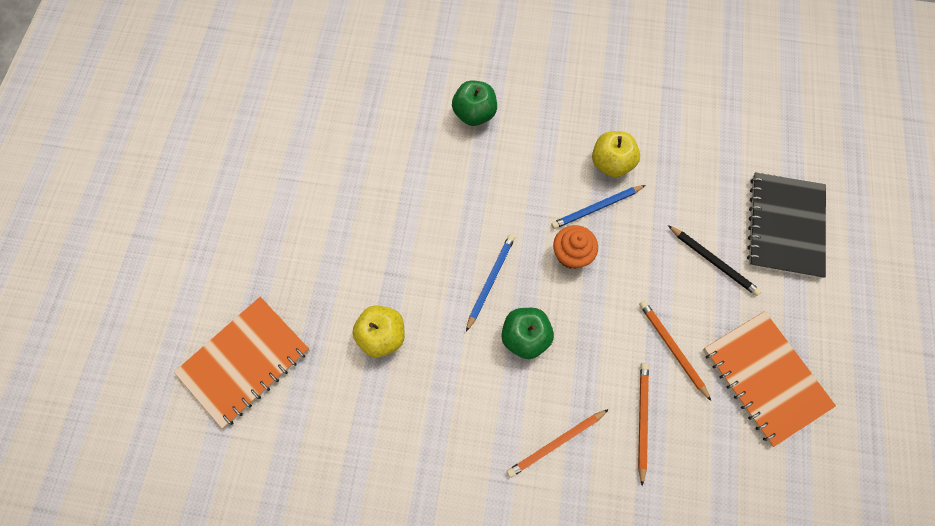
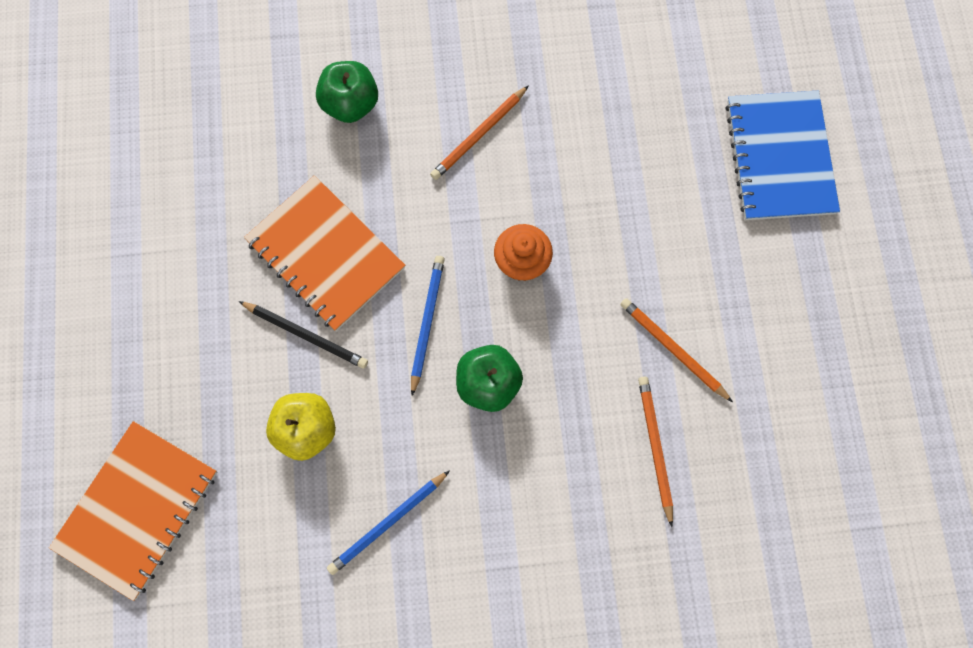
camera: 15 degrees left, 5 degrees up
(556, 443) = (557, 504): orange pencil -> orange pencil (479, 135)
(596, 208) = (539, 193): blue pencil -> blue pencil (388, 523)
(611, 163) = (545, 128): yellow apple -> none
(713, 261) = (701, 225): black pencil -> black pencil (306, 335)
(765, 377) = (791, 356): orange notebook -> orange notebook (326, 254)
(785, 226) = (780, 157): black notebook -> blue notebook

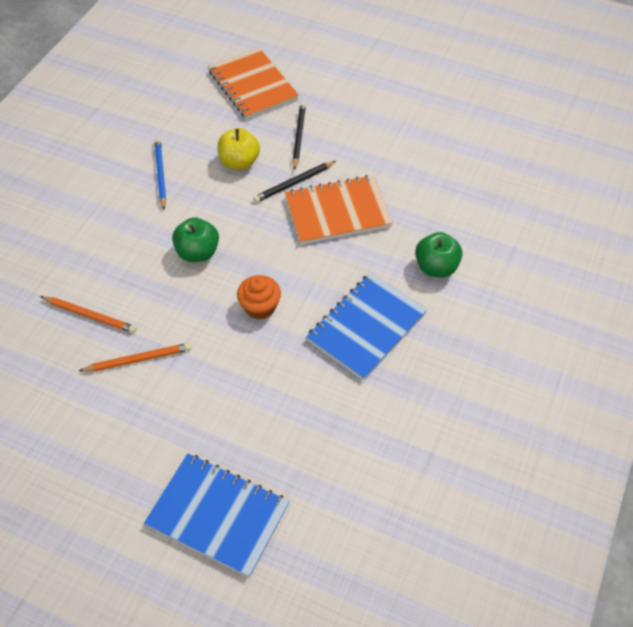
camera: 120 degrees right, 20 degrees down
(214, 379) = (298, 136): none -> black pencil
(426, 322) = (258, 240): blue pencil -> none
(479, 135) = (366, 327): orange pencil -> blue notebook

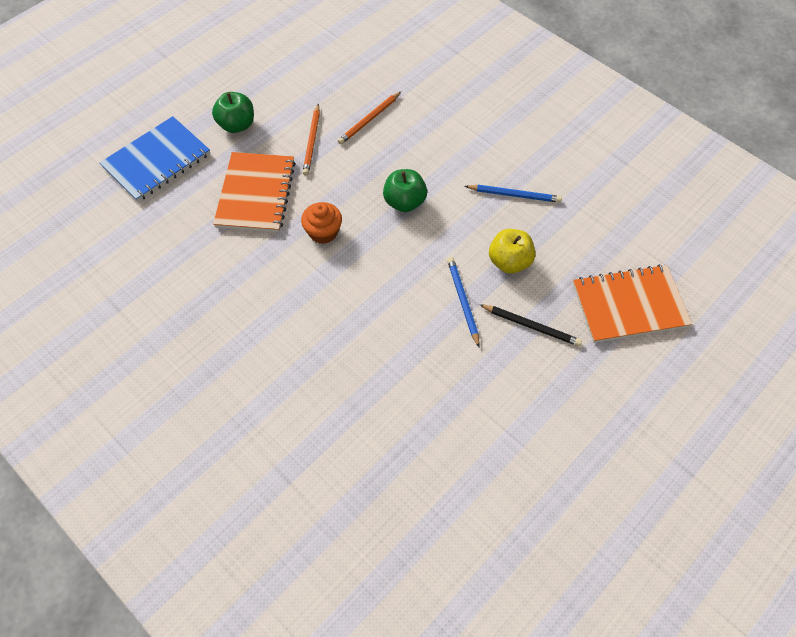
camera: 110 degrees right, 5 degrees up
(294, 183) = (462, 301): black pencil -> blue pencil
(337, 212) = (408, 328): orange notebook -> orange notebook (255, 194)
(366, 327) = (261, 306): blue notebook -> none
(436, 267) = (299, 391): green apple -> green apple (237, 125)

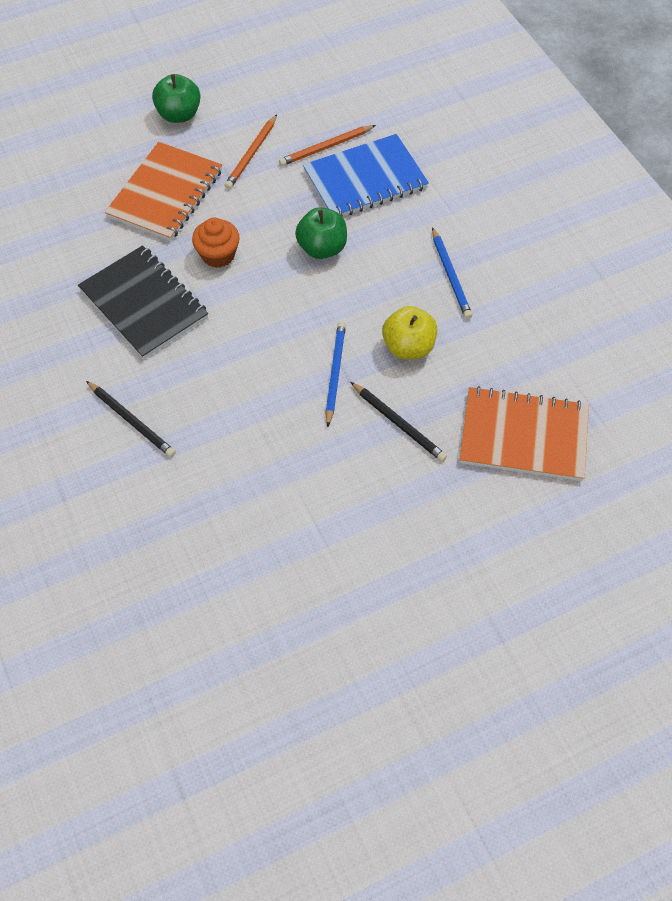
camera: 20 degrees right, 0 degrees up
(157, 161) = (78, 130): blue notebook -> blue notebook (365, 179)
(280, 292) = (143, 304): none -> black notebook
(316, 394) = (131, 420): none -> black pencil
(514, 195) = (451, 275): blue pencil -> blue pencil turned 45 degrees clockwise

